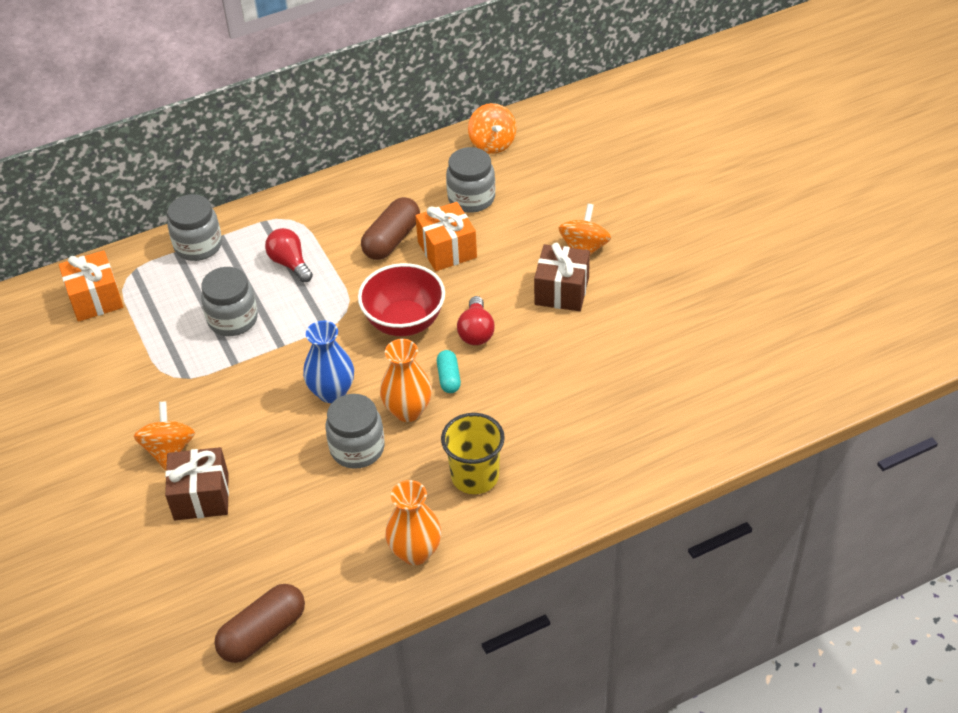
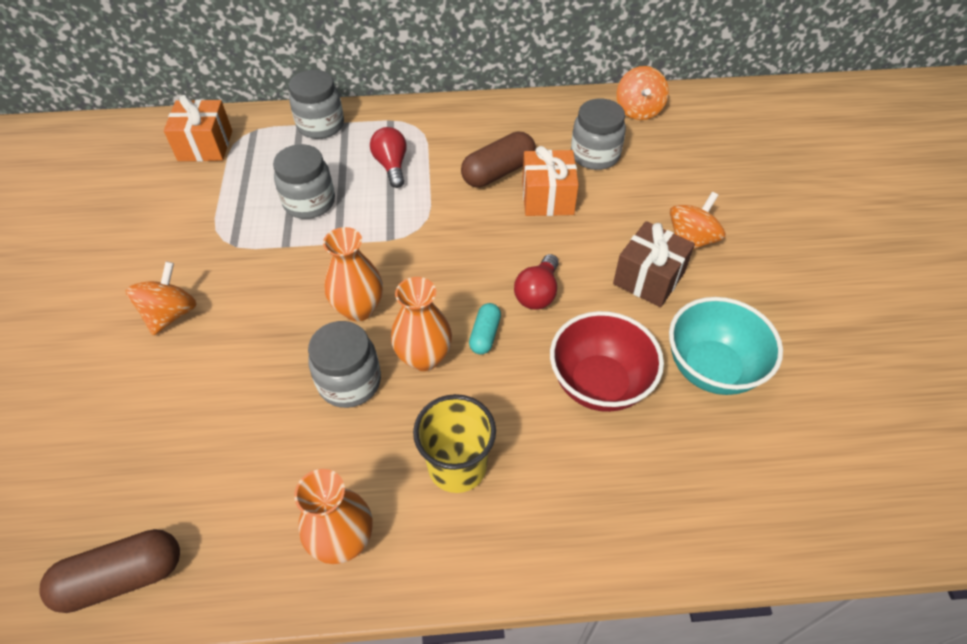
camera: 20 degrees right, 5 degrees up
(201, 496) = (167, 377): brown gift -> none
(332, 392) = (359, 309): blue vase -> orange vase
(404, 322) = (469, 258): red bowl -> red bowl (599, 384)
(637, 344) = (711, 368): none -> turquoise bowl

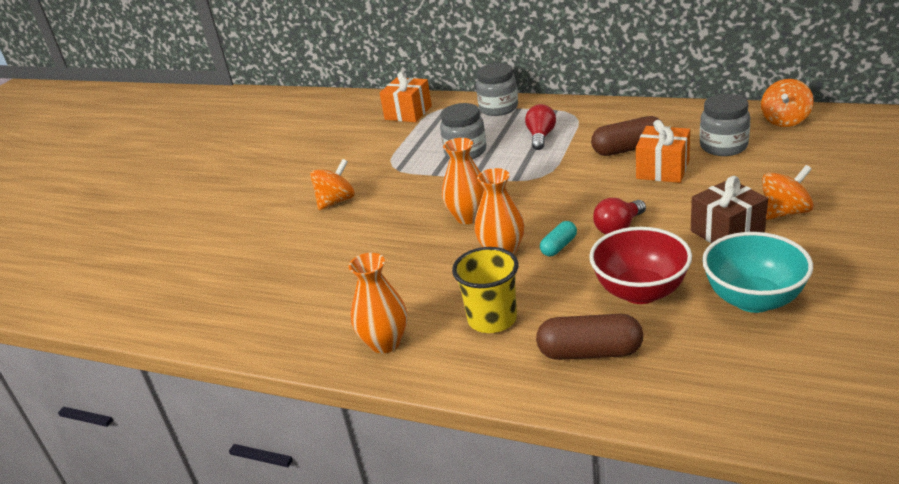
camera: 30 degrees right, 20 degrees down
(122, 577) = (235, 330): brown capsule -> brown capsule (590, 352)
(349, 382) = (438, 257): grey jar -> none

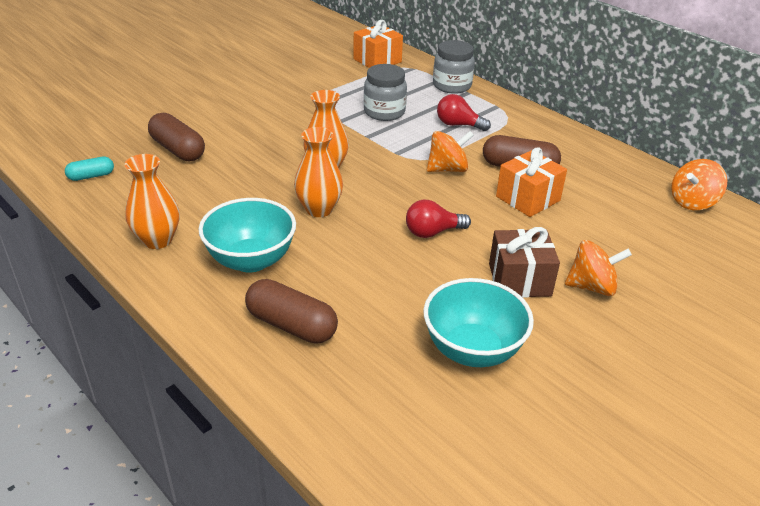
camera: 20 degrees right, 5 degrees up
(310, 260) = (178, 150): none -> brown capsule
(336, 201) = (246, 111): orange spinning top -> orange spinning top (447, 169)
(492, 319) = (251, 260): yellow cup -> turquoise bowl
(540, 137) = (458, 125): red light bulb -> red light bulb turned 105 degrees counterclockwise
(559, 246) = (367, 225): turquoise capsule -> turquoise capsule (91, 176)
(640, 292) = (387, 295): red bowl -> none
(723, 146) = (606, 201): grey jar -> none

